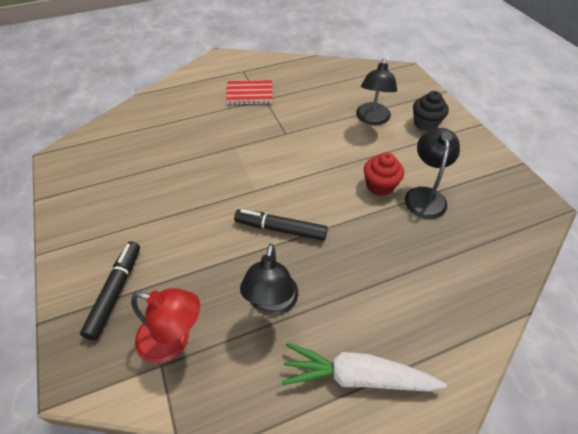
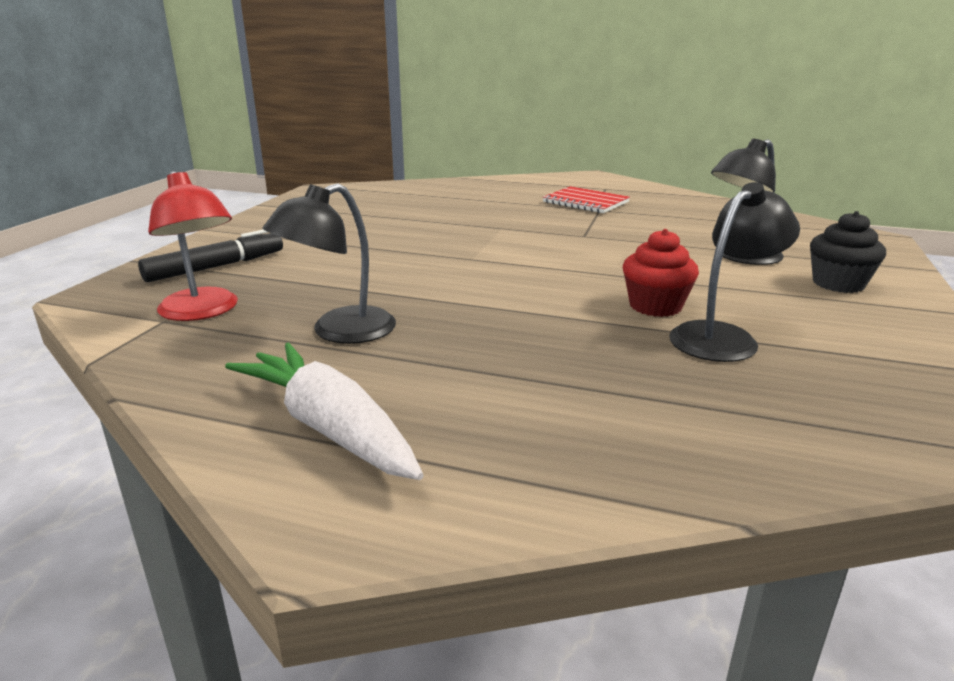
camera: 40 degrees right, 25 degrees down
(280, 229) = (450, 290): black marker -> none

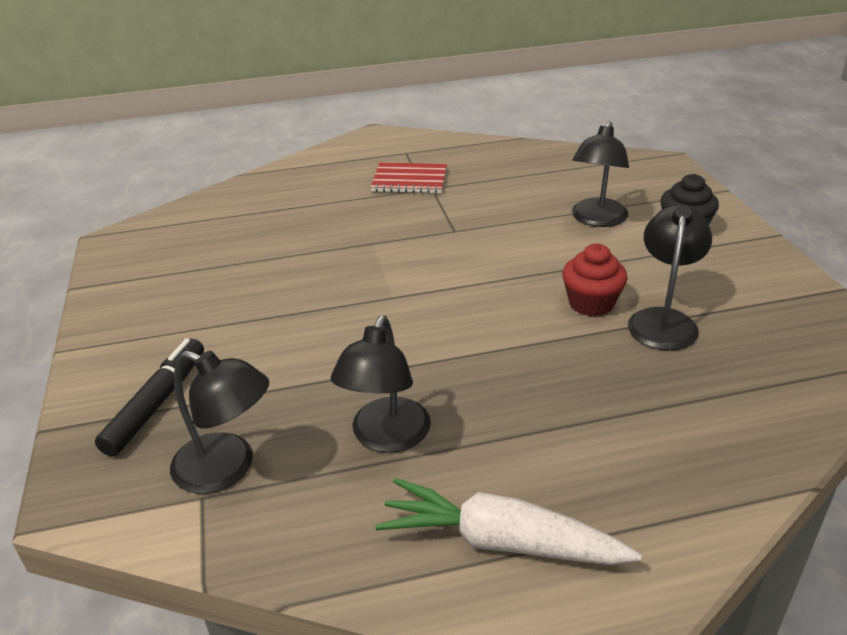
camera: 30 degrees left, 10 degrees up
(202, 312) = (227, 469): red lamp -> black lamp

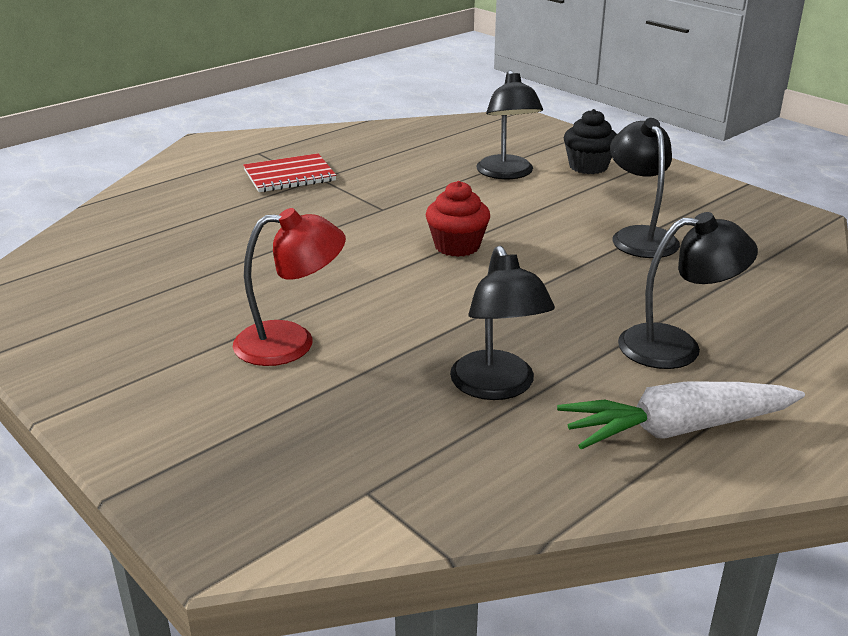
camera: 30 degrees left, 5 degrees down
(157, 403) = (224, 432): black marker -> none
(227, 469) = (368, 460): black lamp -> black lamp (676, 346)
(271, 339) = (291, 342): none -> red lamp
(591, 303) = (568, 238): red cupcake -> red cupcake (457, 246)

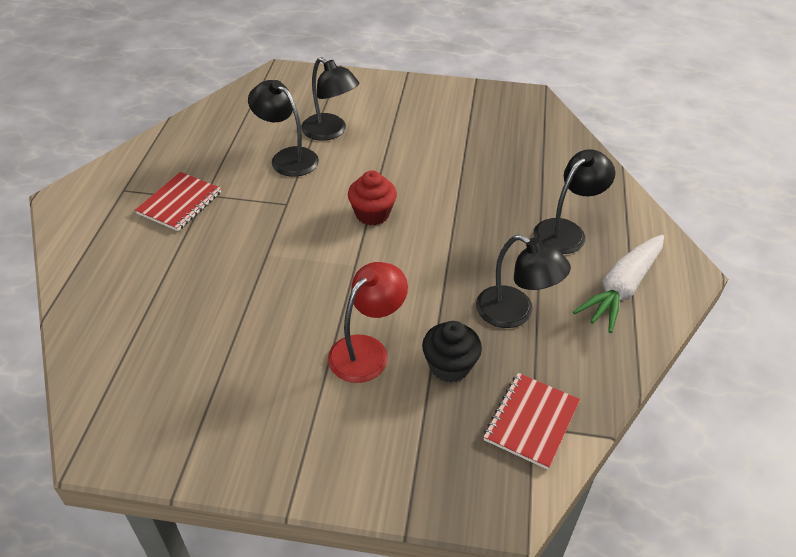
camera: 40 degrees left, 15 degrees up
(372, 486) = (531, 421): none -> red notebook
(588, 166) = (373, 102): black cupcake -> black cupcake (449, 366)
(639, 236) = (465, 153): black lamp -> black lamp (287, 158)

